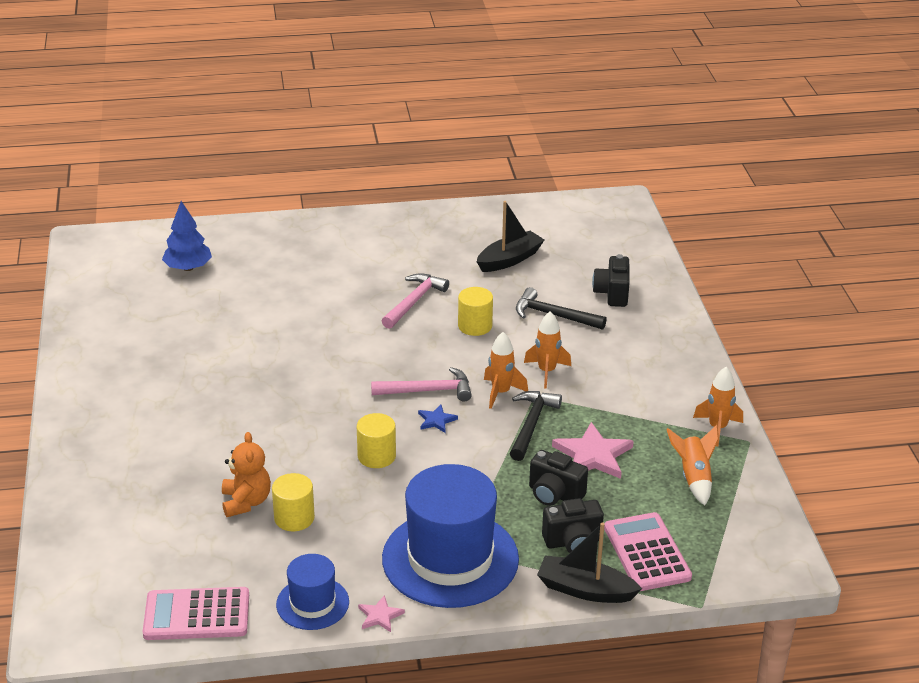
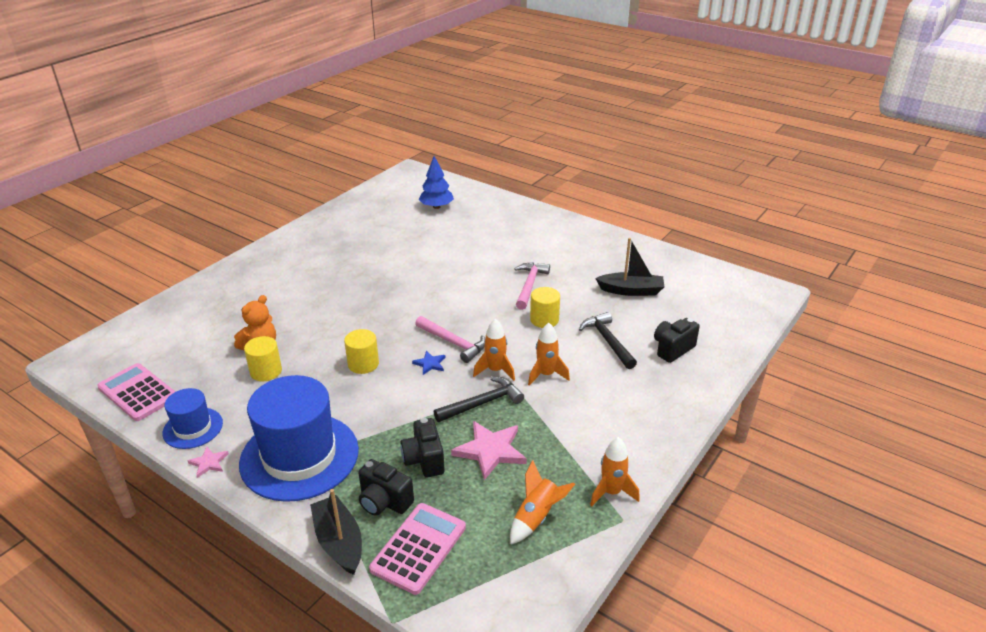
camera: 45 degrees right, 0 degrees up
(414, 302) = (529, 285): pink hammer -> pink hammer turned 60 degrees counterclockwise

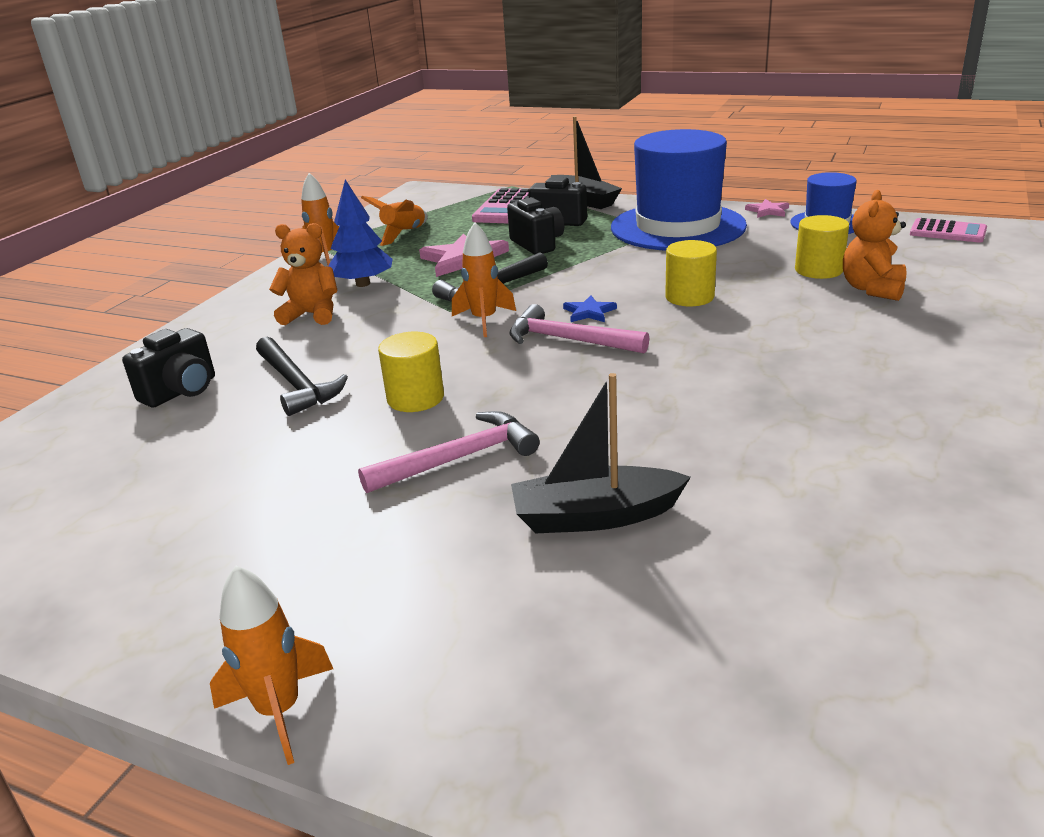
camera: 170 degrees right, 5 degrees down
(138, 393) = (947, 232): pink calculator -> pink calculator, size x0.65
(436, 207) = (902, 708): blue tree -> blue tree (363, 284)
(529, 285) = (458, 458): pink hammer -> pink hammer turned 120 degrees counterclockwise
(546, 375) = (404, 328): orange rocket -> orange rocket (279, 710)
(609, 404) = (312, 314): none -> orange teddy bear
(631, 290) = (217, 487): black boat -> black boat (595, 516)

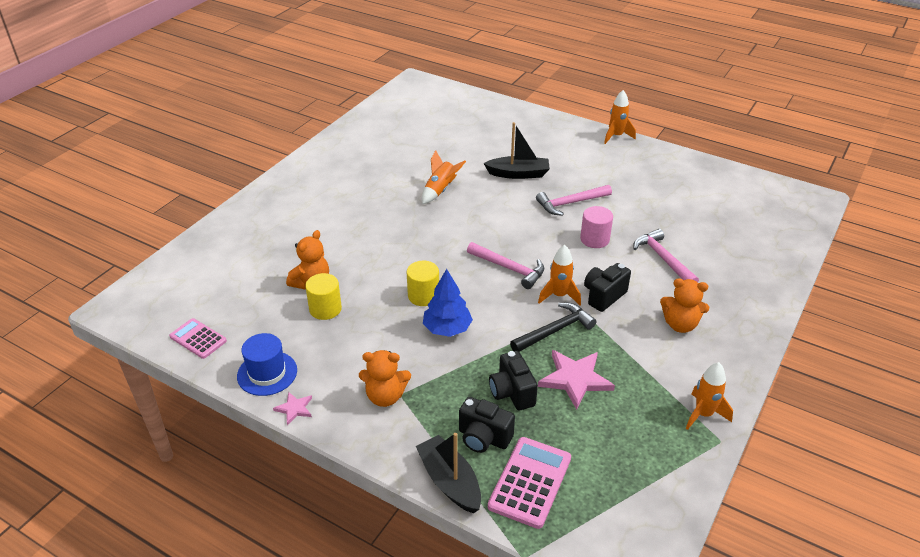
camera: 175 degrees left, 10 degrees up
(182, 391) = (729, 264): black camera -> black camera (603, 296)
(297, 384) = (663, 259): black hammer -> pink hammer
(363, 284) = (654, 359): blue tree -> blue tree (447, 329)
(404, 234) = (637, 444): orange rocket -> orange rocket (440, 190)
(415, 398) = (594, 239): yellow cylinder -> pink cylinder
(589, 312) = (491, 292): blue star -> none
(677, 227) = (385, 396): blue hat -> orange teddy bear

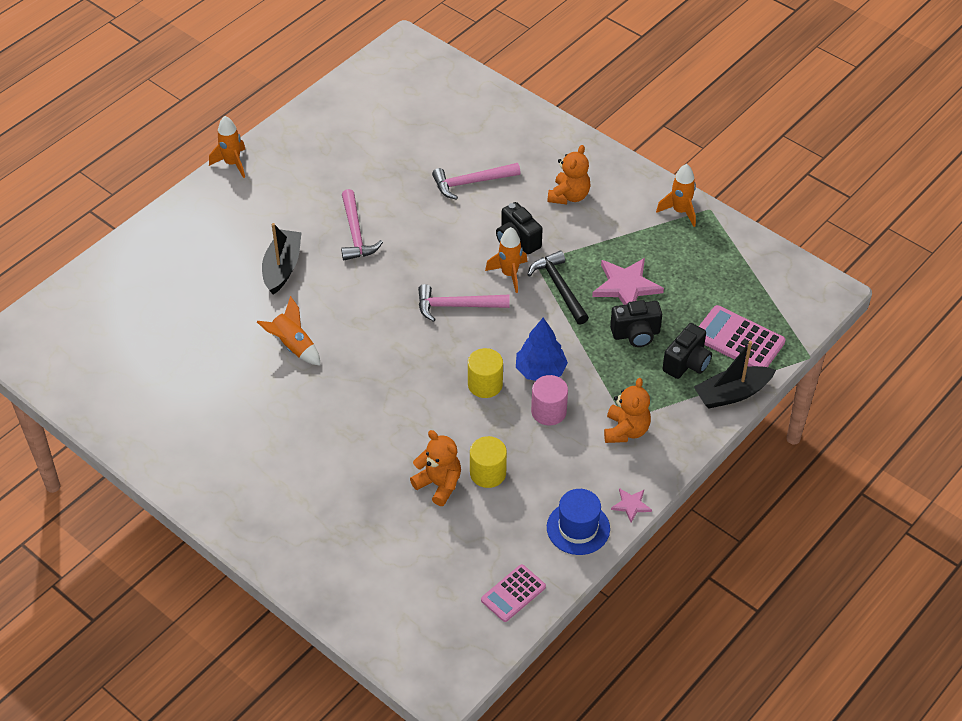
camera: 80 degrees left, 10 degrees up
(509, 268) = (457, 306): pink hammer -> pink hammer turned 135 degrees counterclockwise
(594, 239) = (426, 227): pink cylinder -> pink cylinder (548, 411)

